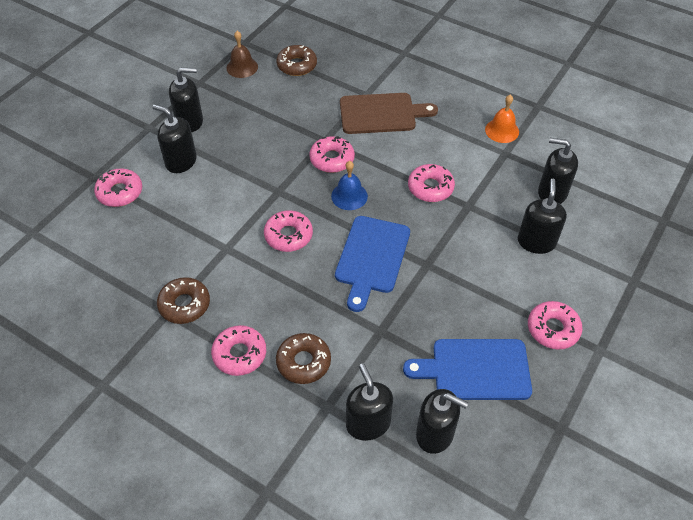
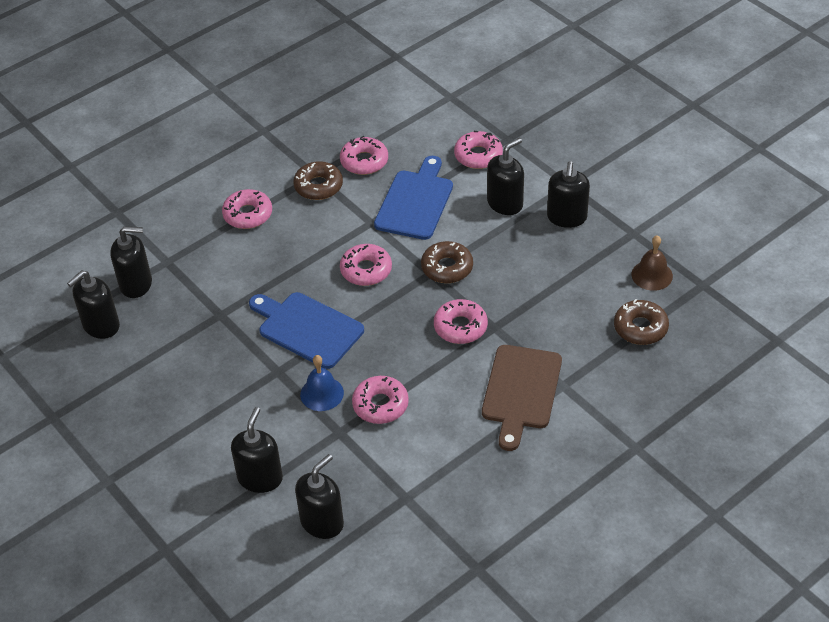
camera: 110 degrees right, 5 degrees down
(303, 362) = (217, 254): brown donut -> brown donut (447, 268)
(349, 196) = (399, 330): blue bell -> blue bell (322, 393)
(475, 369) = (143, 373): blue cutting board -> blue cutting board (415, 202)
(502, 130) = (445, 508): orange bell -> none
(536, 242) = (260, 478): black soap dispenser -> black soap dispenser turned 105 degrees counterclockwise
(553, 329) = (150, 450): pink donut -> pink donut (364, 161)

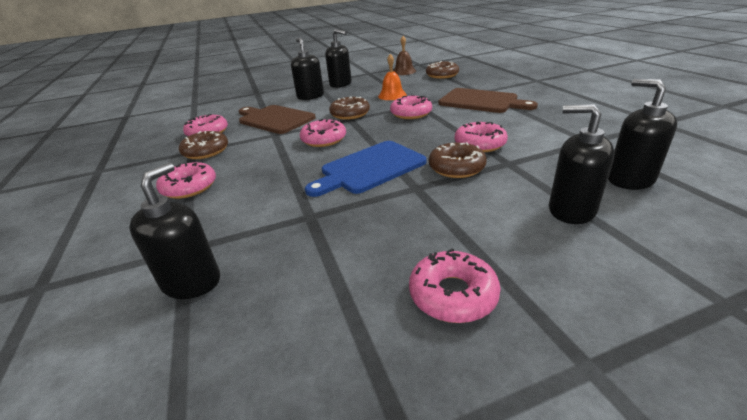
camera: 70 degrees left, 15 degrees down
(101, 326) = (234, 333): black soap dispenser -> none
(322, 393) = (456, 167): blue bell -> brown donut
(415, 202) = (274, 119): blue cutting board -> brown cutting board
(478, 155) = (259, 100): pink donut -> pink donut (453, 294)
(527, 290) = (392, 95): none -> orange bell

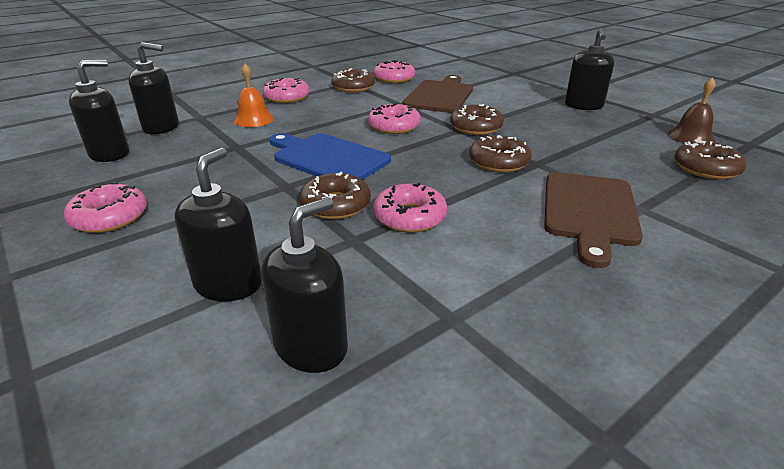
camera: 70 degrees right, 0 degrees up
(310, 96) = (522, 98): black soap dispenser -> black soap dispenser (110, 154)
(392, 95) = (564, 142): orange bell -> orange bell (254, 119)
(411, 113) = (498, 162): pink donut -> brown donut

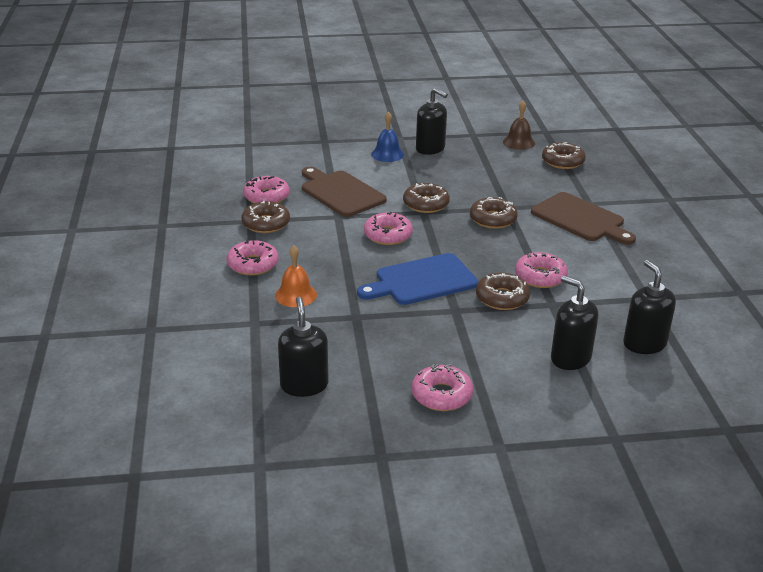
camera: 60 degrees left, 0 degrees up
(161, 127) = (261, 348): black soap dispenser -> none
(537, 94) = (387, 154): none -> blue bell

